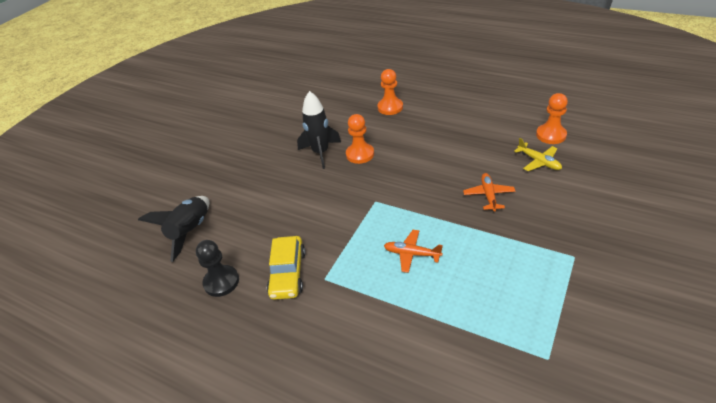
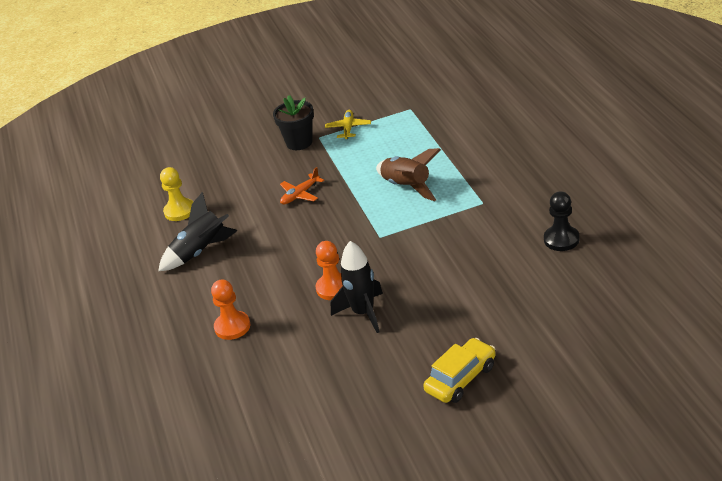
camera: 135 degrees left, 5 degrees down
(190, 231) = (558, 299): black rocket -> black rocket (200, 252)
(288, 273) = (505, 219): yellow car -> yellow car (460, 378)
(411, 254) = (407, 187): orange plane -> brown rocket
(539, 162) = (227, 197): yellow plane -> yellow plane (348, 128)
(551, 135) = (179, 211): orange pawn -> yellow pawn
(580, 239) = (299, 142): none -> black flower pot

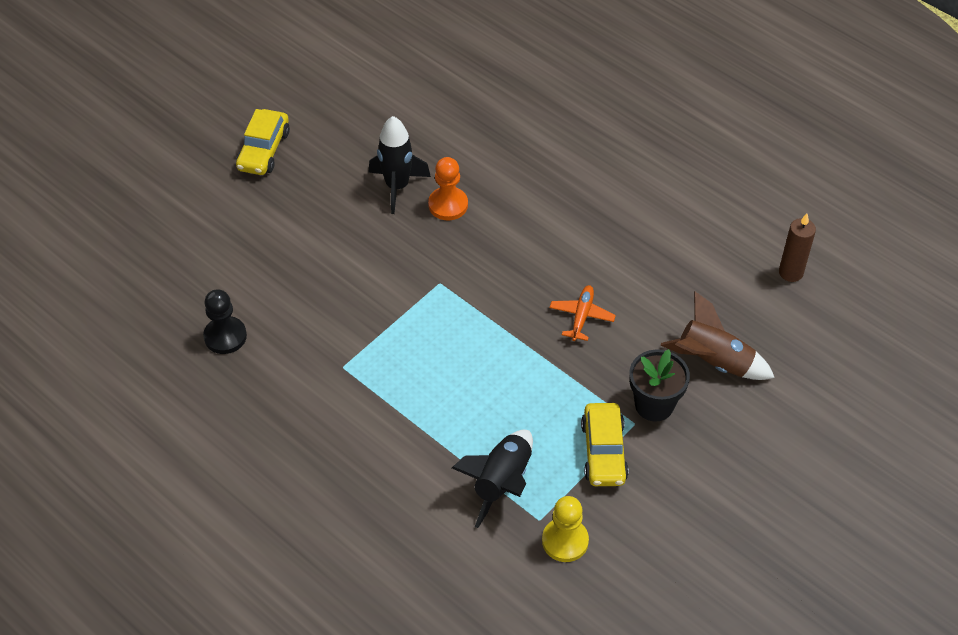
camera: 145 degrees right, 15 degrees up
(147, 188) = (790, 272): none -> brown candle
(179, 211) = (712, 251): yellow pawn -> yellow pawn (565, 541)
(200, 252) = (633, 206): black rocket -> black rocket (502, 482)
(232, 327) = (521, 136): orange pawn -> none
(348, 128) = (604, 452): yellow plane -> yellow car
(407, 187) = (453, 366): brown rocket -> brown rocket (714, 362)

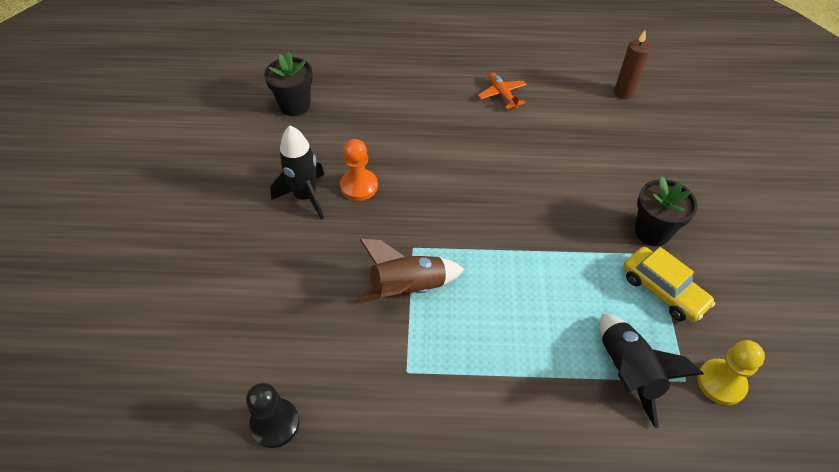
camera: 40 degrees left, 0 degrees up
(264, 150) = (162, 236): yellow car -> none
(466, 98) = (295, 106): none -> black flower pot
(581, 316) = (537, 203): orange plane -> orange plane (502, 94)
(714, 362) = (651, 177): brown rocket -> brown rocket (408, 288)

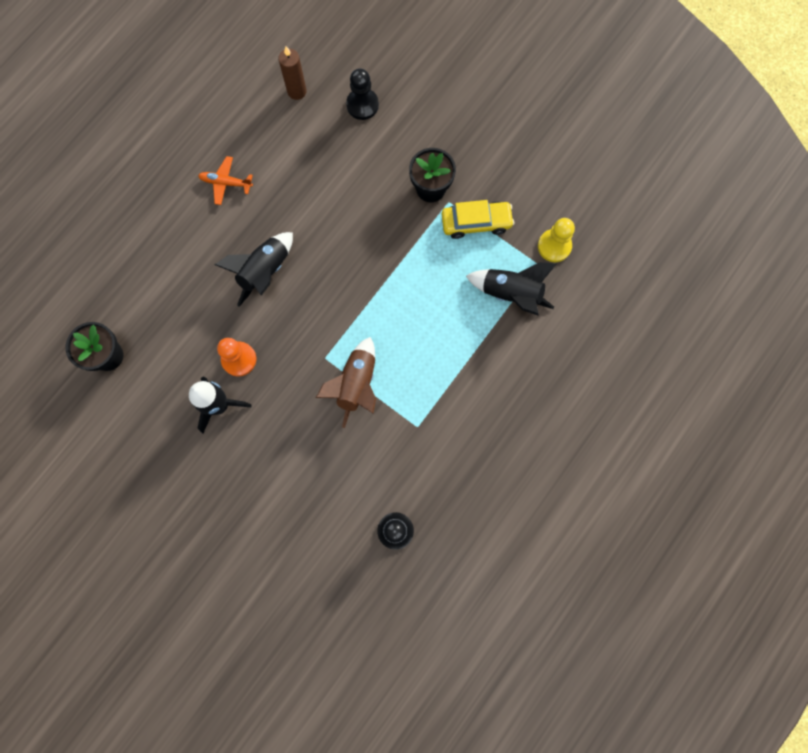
camera: 55 degrees left, 25 degrees up
(453, 159) = (265, 271): none -> black rocket
(664, 139) = (362, 105): none -> black pawn

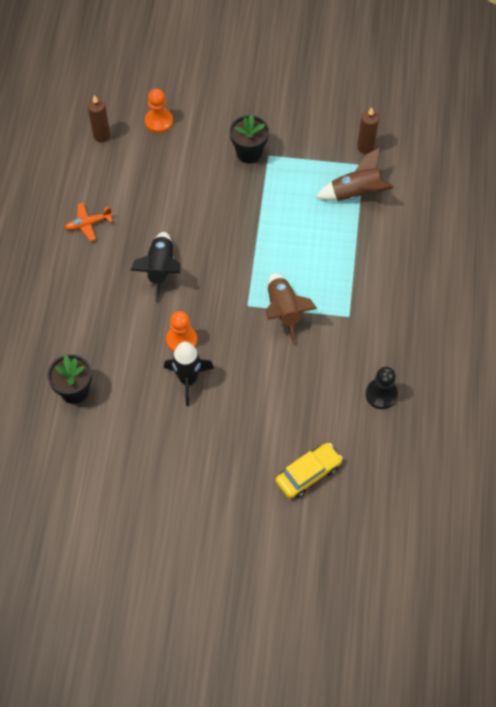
camera: 30 degrees left, 15 degrees down
(362, 105) = (159, 121): black pawn -> orange pawn
(476, 222) = (298, 159): yellow car -> yellow car (308, 474)
(511, 293) = (355, 193): black rocket -> brown rocket
(554, 246) = (365, 147): yellow pawn -> brown candle

